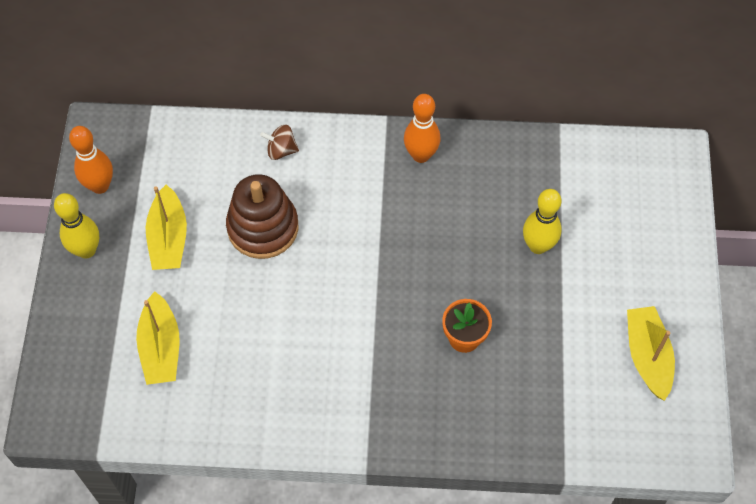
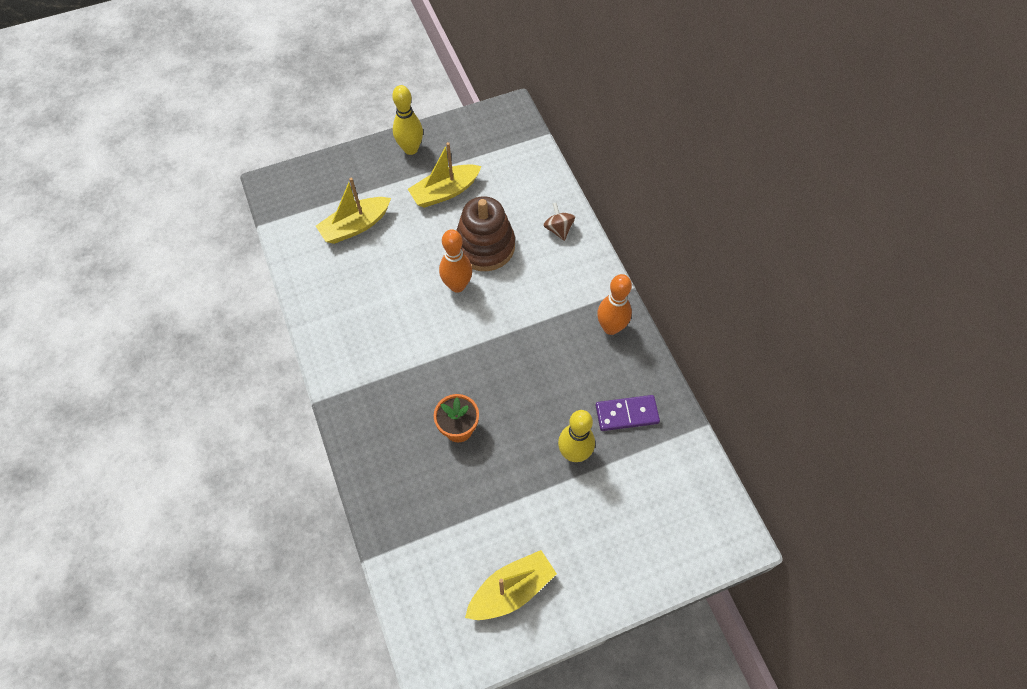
camera: 65 degrees right, 0 degrees up
(100, 186) = (465, 133): orange bowling pin -> orange bowling pin (457, 285)
(519, 184) = (626, 414): none -> purple domino

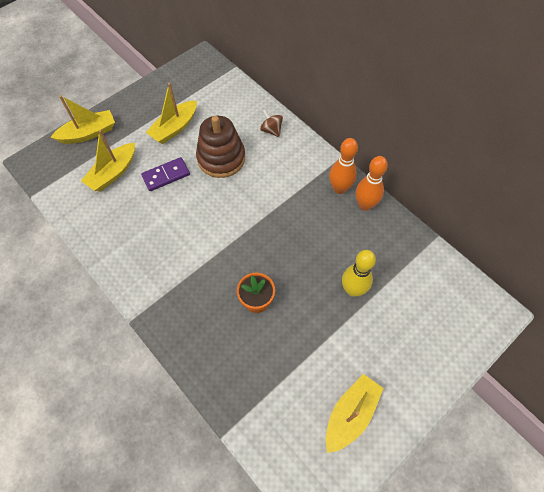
camera: 20 degrees left, 0 degrees up
(345, 169) = (88, 133): none -> yellow boat
(410, 149) = (135, 104): yellow bowling pin -> none
(457, 285) = (212, 193): orange bowling pin -> orange bowling pin (365, 205)
(626, 414) = (378, 247): purple domino -> purple domino (166, 175)

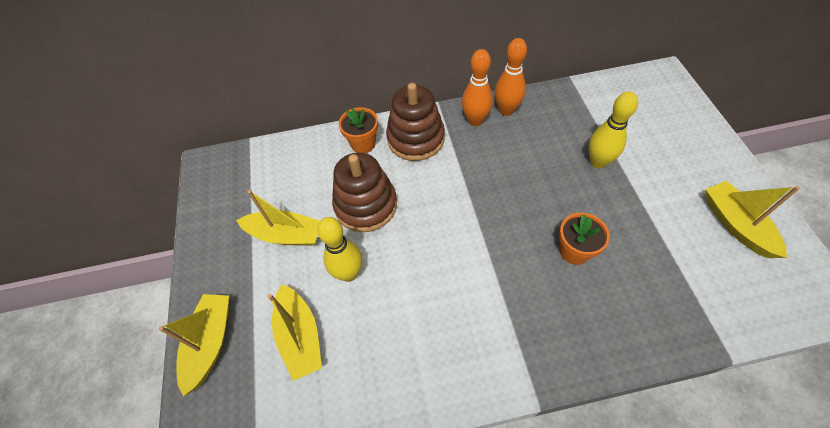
camera: 55 degrees left, 5 degrees down
(166, 175) = (349, 273): purple domino -> yellow bowling pin
(174, 128) = (285, 235): yellow boat -> yellow boat turned 60 degrees counterclockwise
(271, 130) = (363, 144): brown spinning top -> orange flower pot
(296, 159) = (415, 139): none -> brown stacking toy

